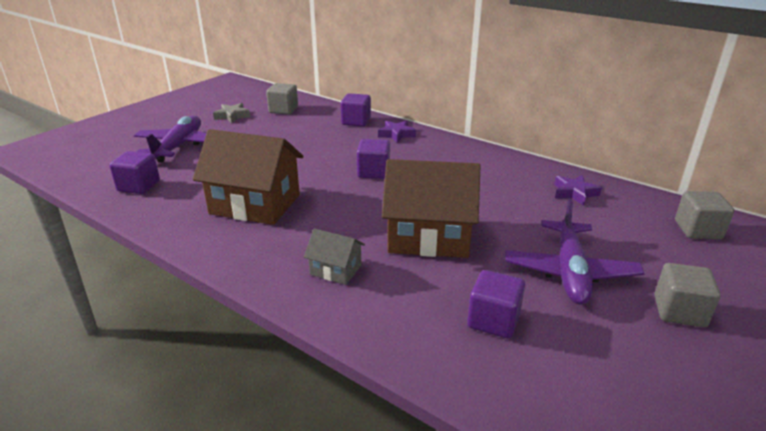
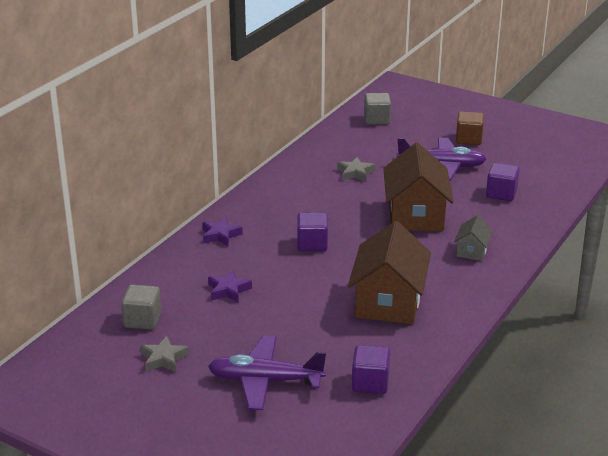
camera: 95 degrees left, 0 degrees up
(356, 121) = (183, 263): purple cube -> none
(531, 204) = (355, 173): none -> grey star
(574, 193) = (333, 155): purple star -> purple star (228, 290)
(679, 311) = (468, 139): grey cube -> brown cube

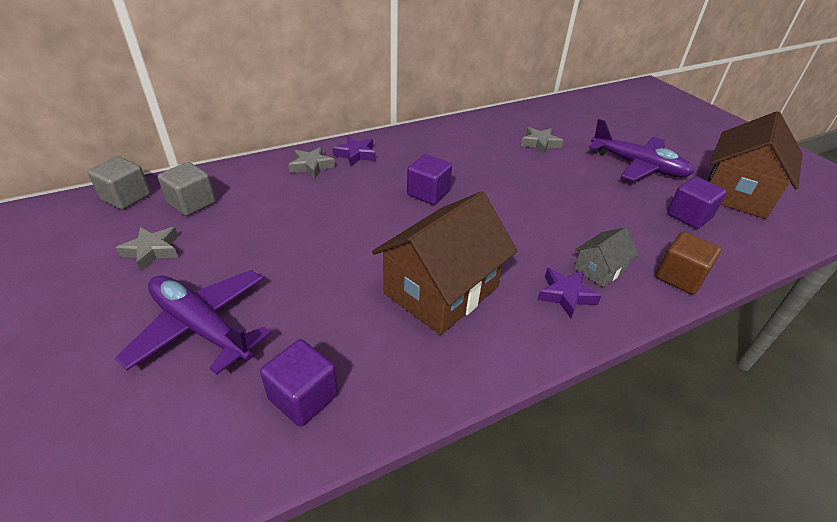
camera: 30 degrees right, 10 degrees up
(196, 258) = (311, 166): none -> grey star
(228, 290) = (298, 207): purple star -> purple star (566, 295)
(377, 119) = (605, 107): grey cube -> grey cube (126, 197)
(415, 215) = (566, 204): brown house -> brown house (737, 193)
(468, 139) = (689, 150): brown cube -> brown cube (679, 277)

